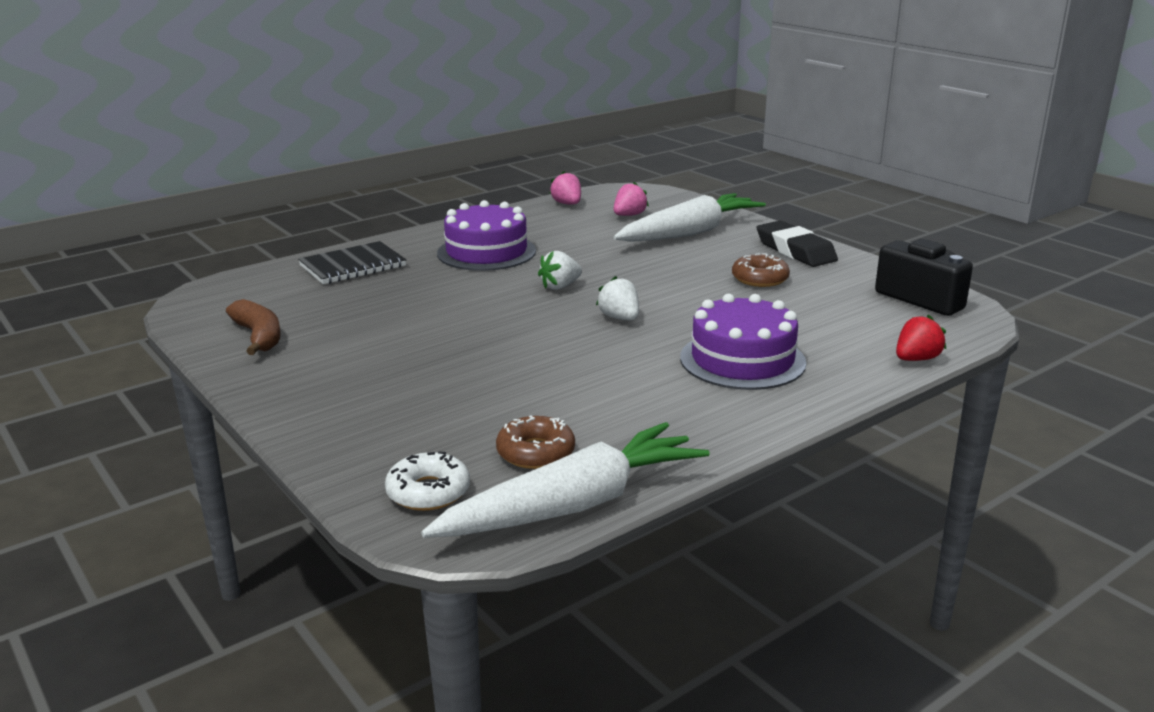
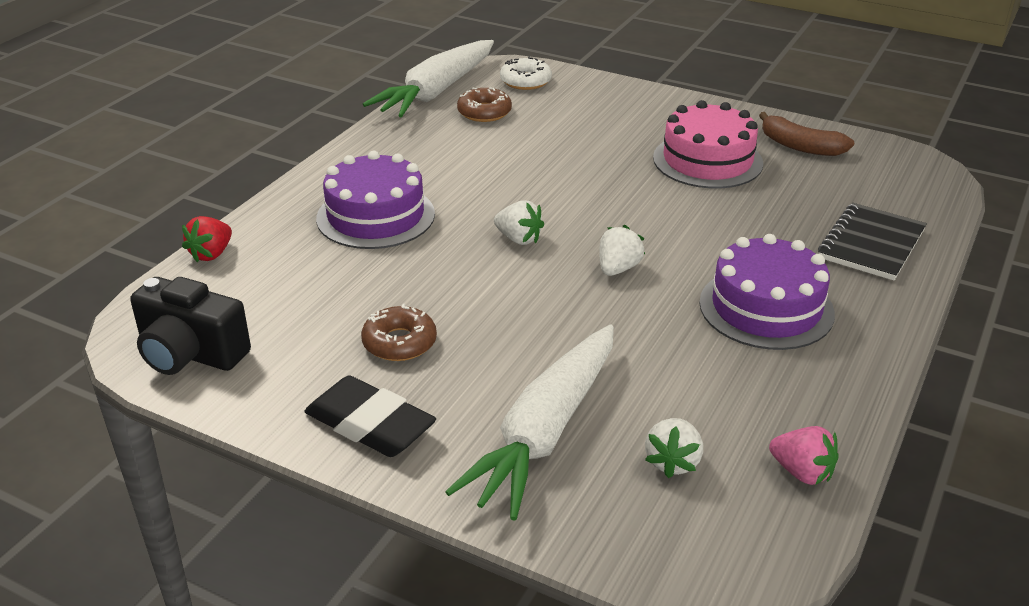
camera: 155 degrees right, 10 degrees up
(366, 343) = (707, 160): none -> pink cake
(629, 215) = (672, 462): pink strawberry -> white strawberry

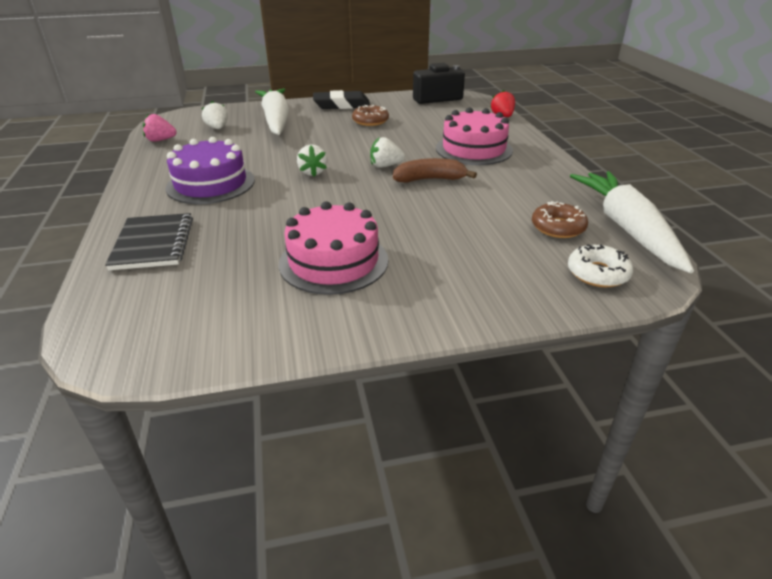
camera: 140 degrees right, 0 degrees up
(375, 216) = (474, 149): purple cake -> pink cake
(800, 146) = (261, 316): brown banana -> brown banana (430, 179)

